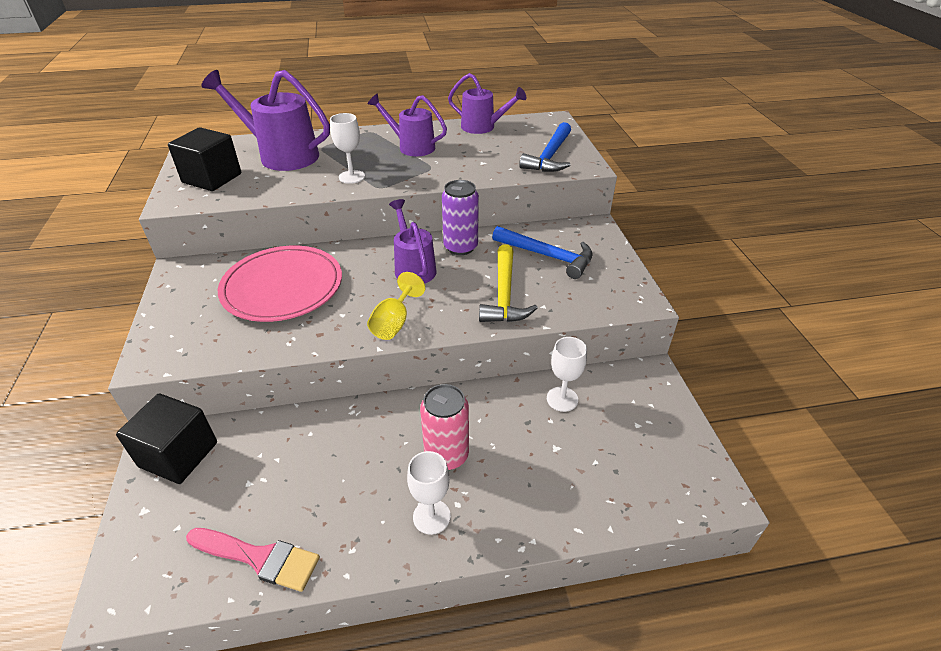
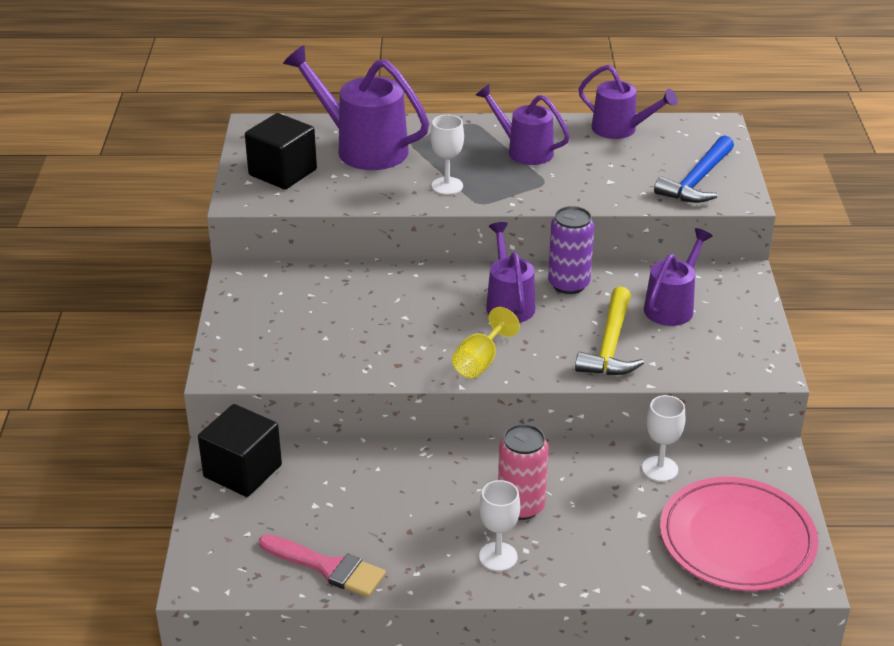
camera: 10 degrees right, 5 degrees down
(282, 287) = (357, 309): pink plate -> pink plate (737, 539)
(547, 256) = (672, 306): blue hammer -> purple watering can

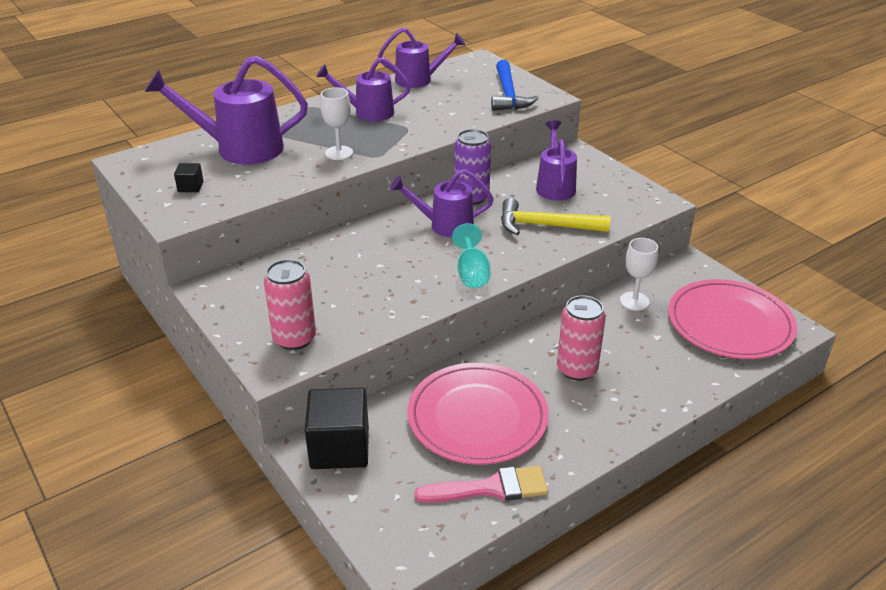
camera: 35 degrees left, 0 degrees up
(263, 354) = (294, 338): none -> pink can
(282, 172) = (190, 187): black cube -> black cube, size x0.45
(381, 503) = (477, 417): none -> pink plate
(480, 362) = (471, 273): yellow goblet -> turquoise goblet
(498, 557) = (602, 413): white goblet -> none
(509, 303) = (444, 225): purple watering can -> purple watering can turned 45 degrees counterclockwise
(610, 345) = (545, 226): yellow hammer -> yellow hammer turned 120 degrees clockwise

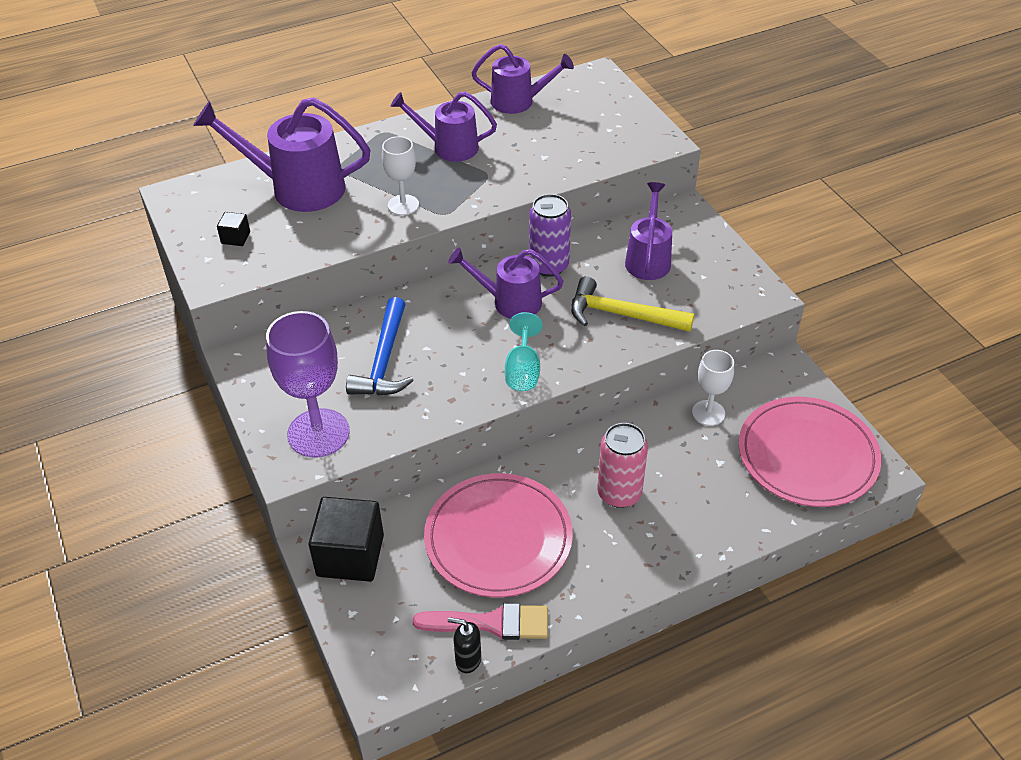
camera: 10 degrees right, 10 degrees up
(294, 338) = (318, 433): pink can -> purple goblet
(477, 523) = (468, 660): none -> black soap dispenser
(508, 94) = (616, 134): blue hammer -> blue hammer (384, 360)

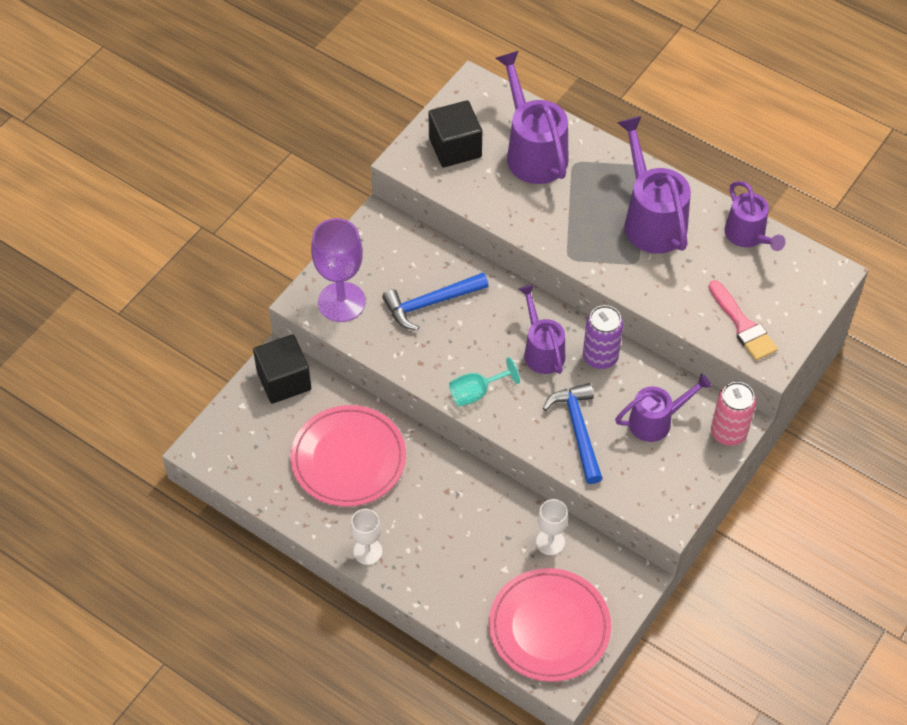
camera: 60 degrees right, 10 degrees up
(235, 238) = (455, 147): black cube -> black cube, size x2.21
(403, 205) = (561, 226): white goblet -> white goblet (368, 551)
(448, 147) = (651, 219): purple watering can -> purple watering can, size x1.55
(468, 660) = (244, 488): black soap dispenser -> none
(491, 623) = (279, 487): pink brush -> pink brush (743, 325)
(619, 493) = (433, 515): pink can -> pink can (728, 432)
(622, 314) = (578, 430): yellow hammer -> blue hammer

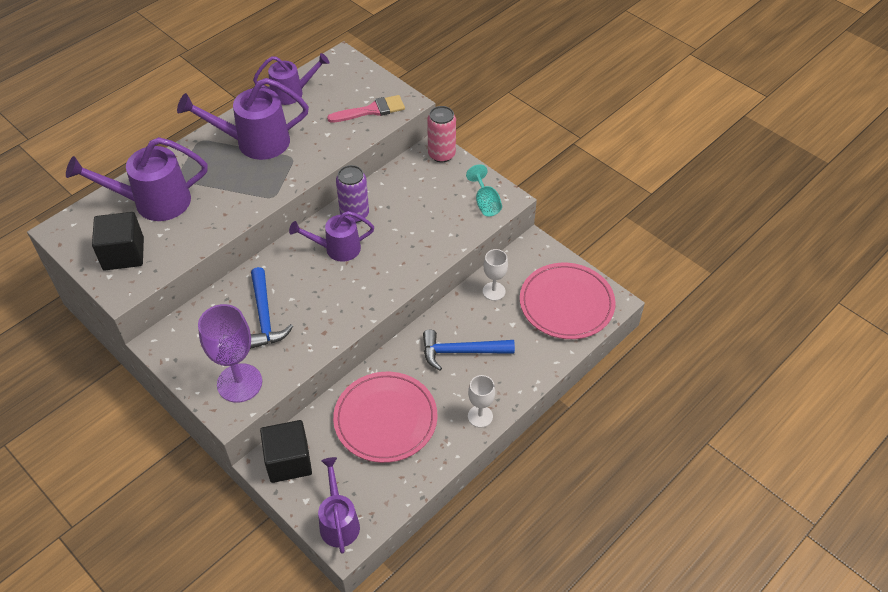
camera: 80 degrees left, 5 degrees down
(476, 392) = (365, 297): turquoise goblet -> turquoise goblet (485, 203)
(578, 430) = (418, 238): blue hammer -> blue hammer (461, 351)
(656, 421) = (422, 191): purple watering can -> purple watering can (339, 521)

